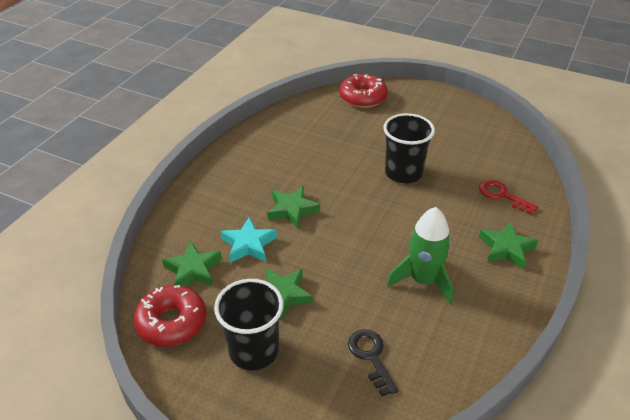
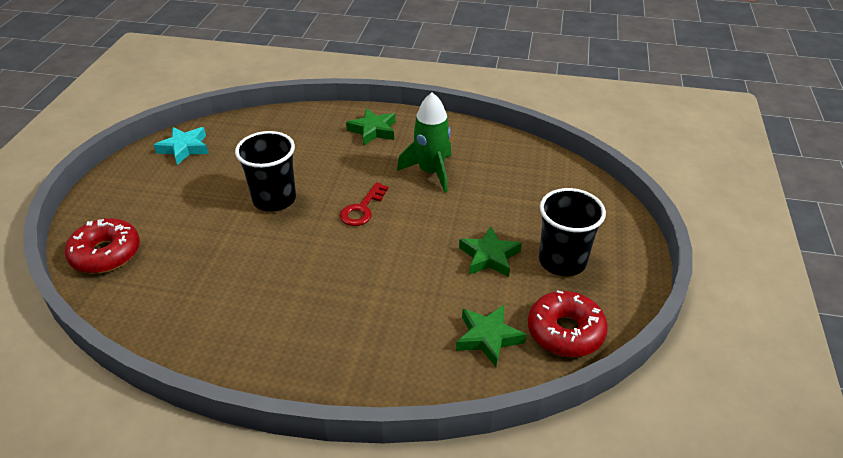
camera: 105 degrees left, 0 degrees up
(248, 244) = (430, 300): turquoise star -> turquoise star (184, 148)
(292, 210) = (361, 276): green star -> none
(371, 357) = (528, 191): black key -> none
(502, 195) = (299, 134): red key -> red key (362, 209)

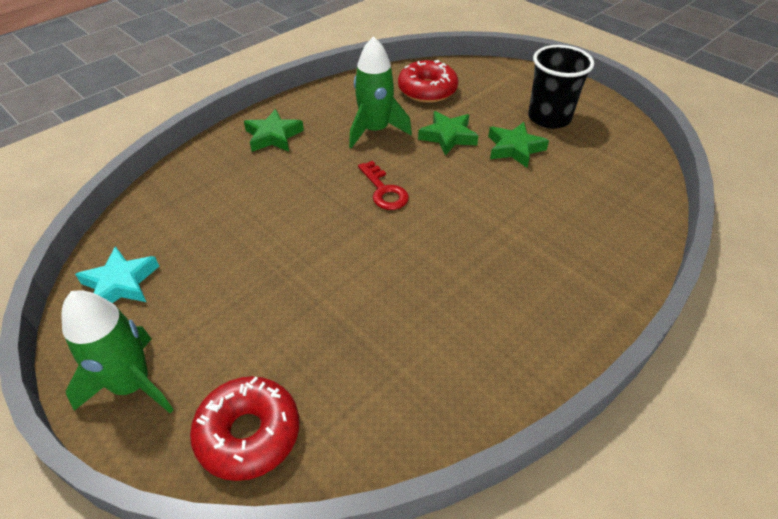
camera: 55 degrees left, 5 degrees up
(115, 194) = (132, 385): none -> green rocket
(274, 199) = (305, 243): black cup -> none
(488, 337) = (607, 190): green star -> green star (448, 136)
(565, 331) = (625, 151): red donut -> red donut (427, 90)

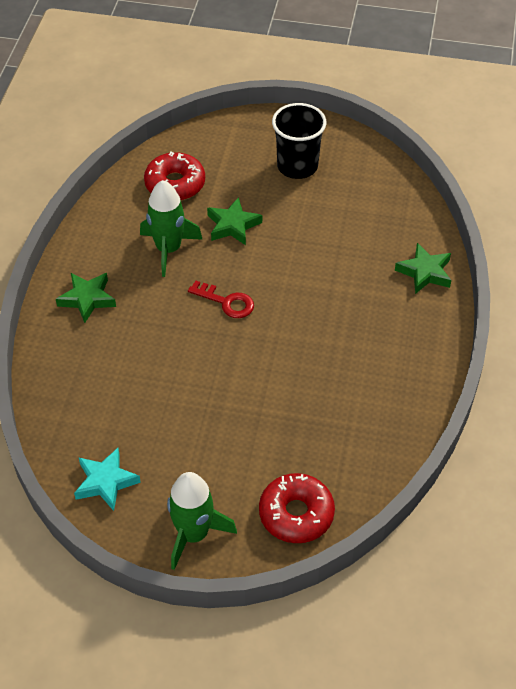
camera: 35 degrees left, 5 degrees up
(514, 148) = (293, 211): green star -> green star (425, 272)

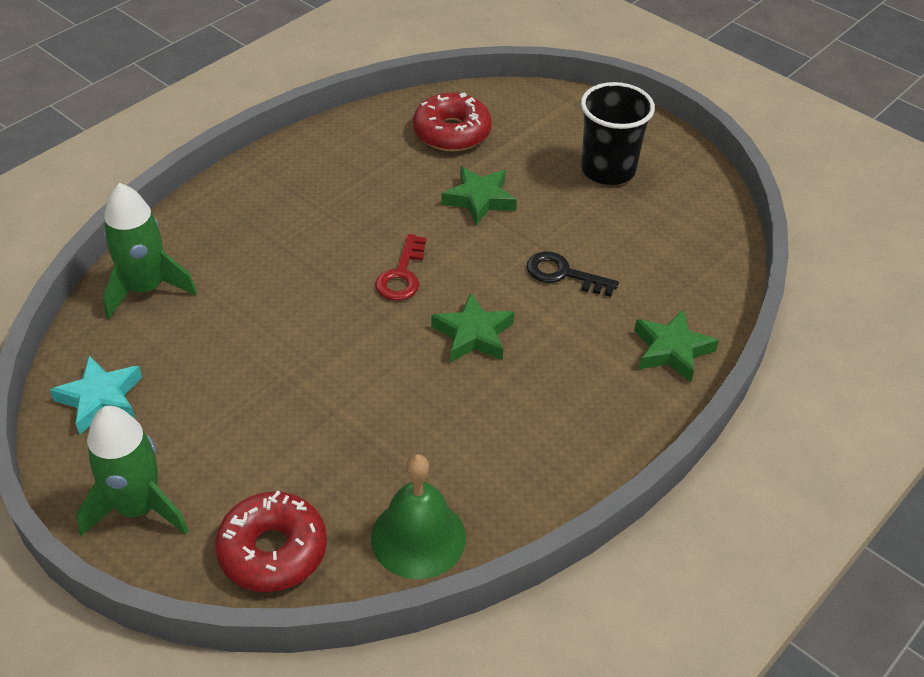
camera: 30 degrees right, 5 degrees down
(87, 299) = (256, 204): green star -> green star (473, 334)
(168, 249) = (386, 193): green rocket -> green rocket (146, 288)
(226, 302) = (402, 275): red key -> red key turned 45 degrees clockwise
(325, 253) = (563, 274): none -> black key
(371, 460) = (418, 537): none -> green bell

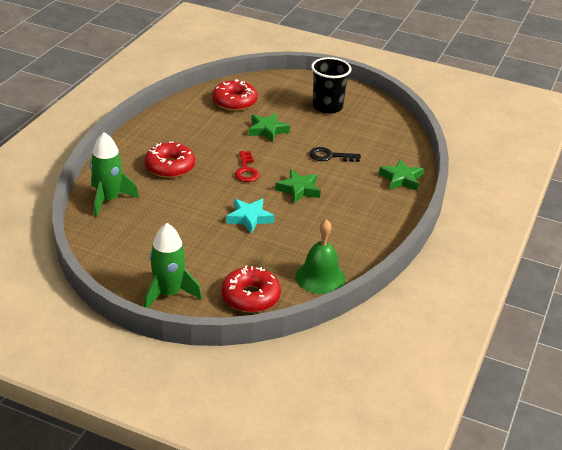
camera: 20 degrees left, 10 degrees down
(101, 399) = (116, 252): turquoise star -> turquoise star (249, 218)
(278, 243) = (170, 167): none -> red donut

